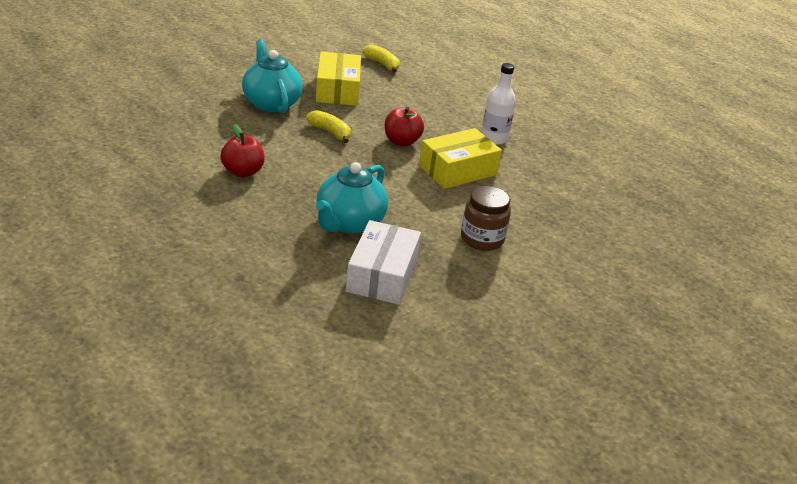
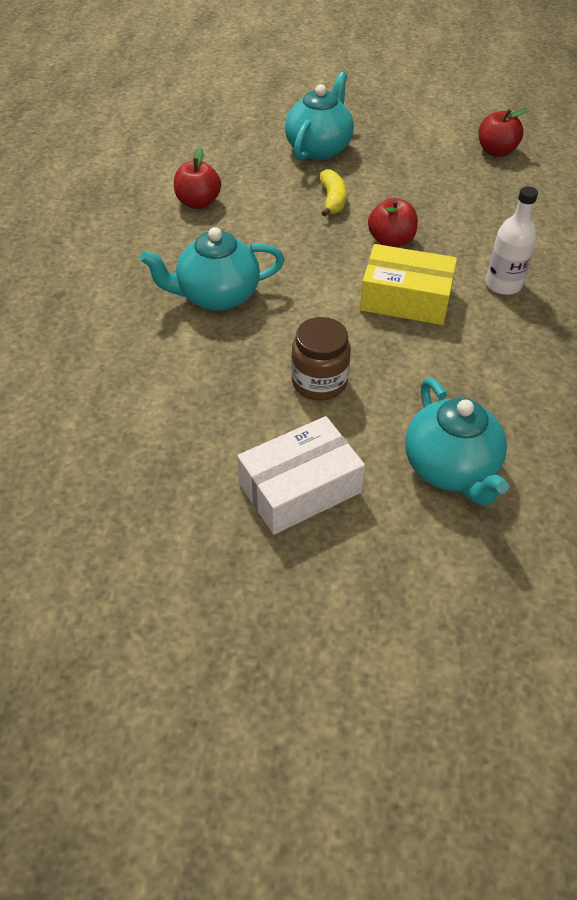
camera: 50 degrees right, 15 degrees up
(337, 90) = (404, 160): yellow box -> none
(382, 64) = (496, 151): yellow banana -> red apple
(382, 275) = (170, 360): white box -> white box (299, 487)
(604, 244) = (450, 468): none -> turquoise teapot

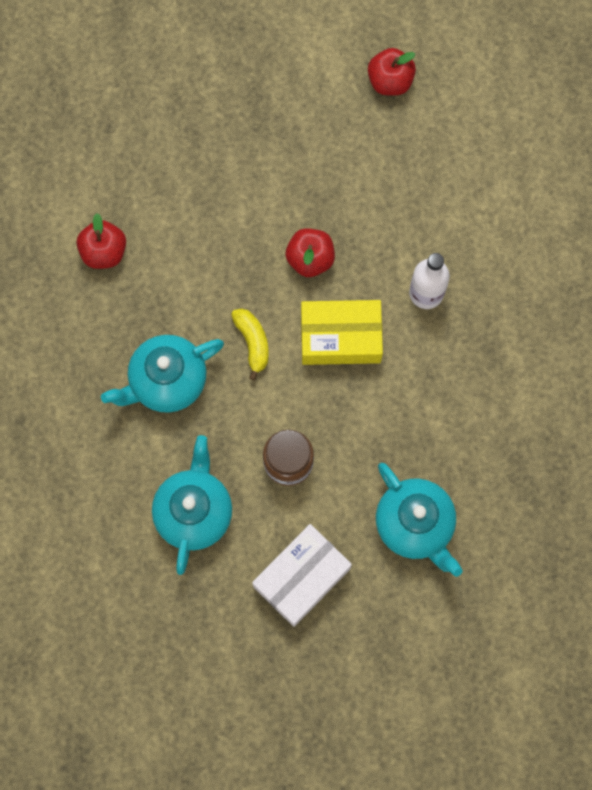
camera: 15 degrees left, 25 degrees up
(319, 148) = (202, 127): turquoise teapot -> turquoise teapot (194, 512)
(332, 200) = (238, 211): yellow banana -> yellow banana (252, 342)

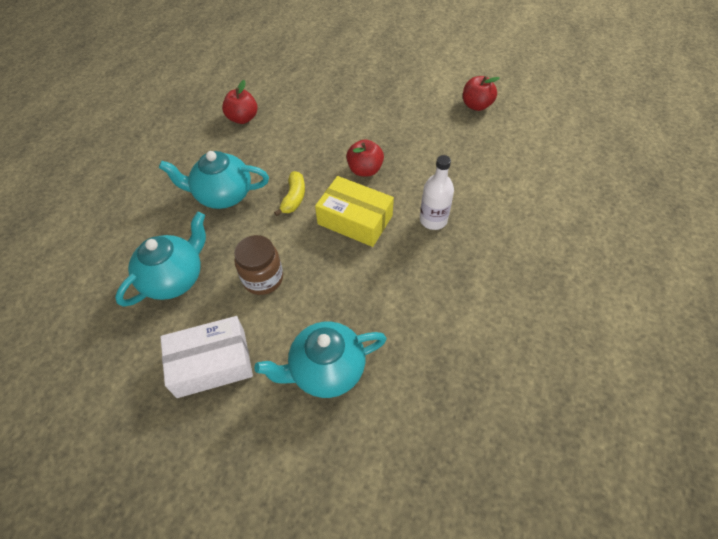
camera: 30 degrees right, 20 degrees down
(415, 524) = (326, 370): turquoise teapot -> turquoise teapot turned 75 degrees clockwise

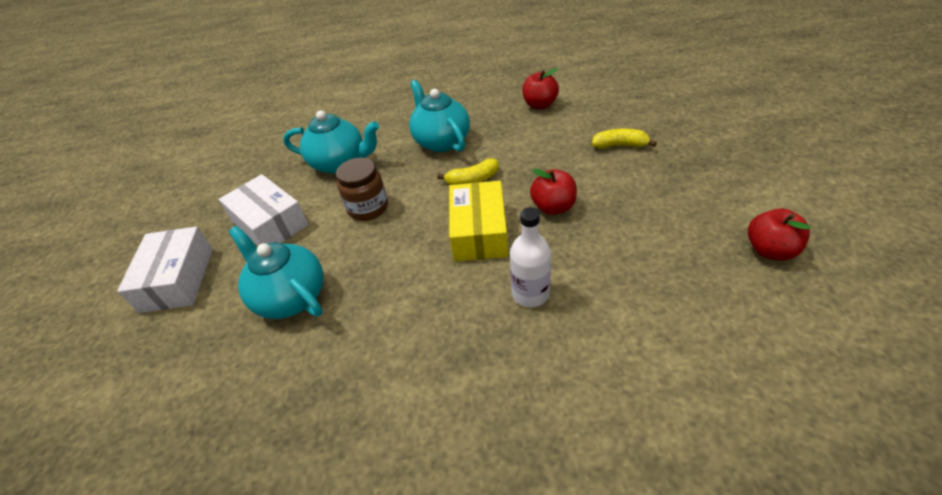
camera: 65 degrees right, 10 degrees down
(224, 469) = (178, 279): none -> white box
(335, 107) = (620, 145): none -> yellow banana

